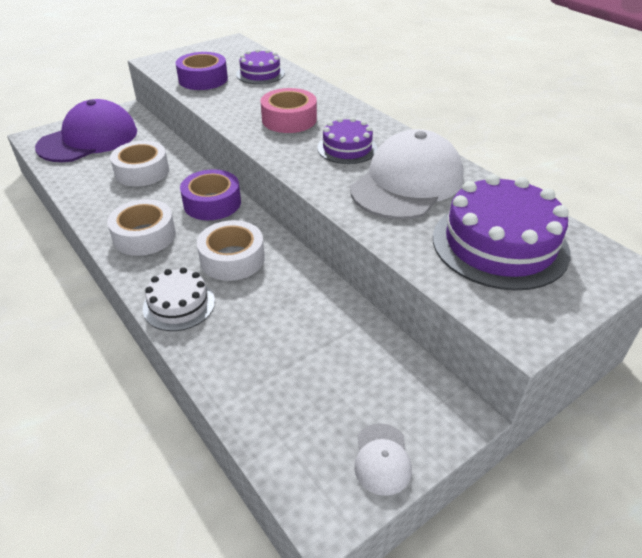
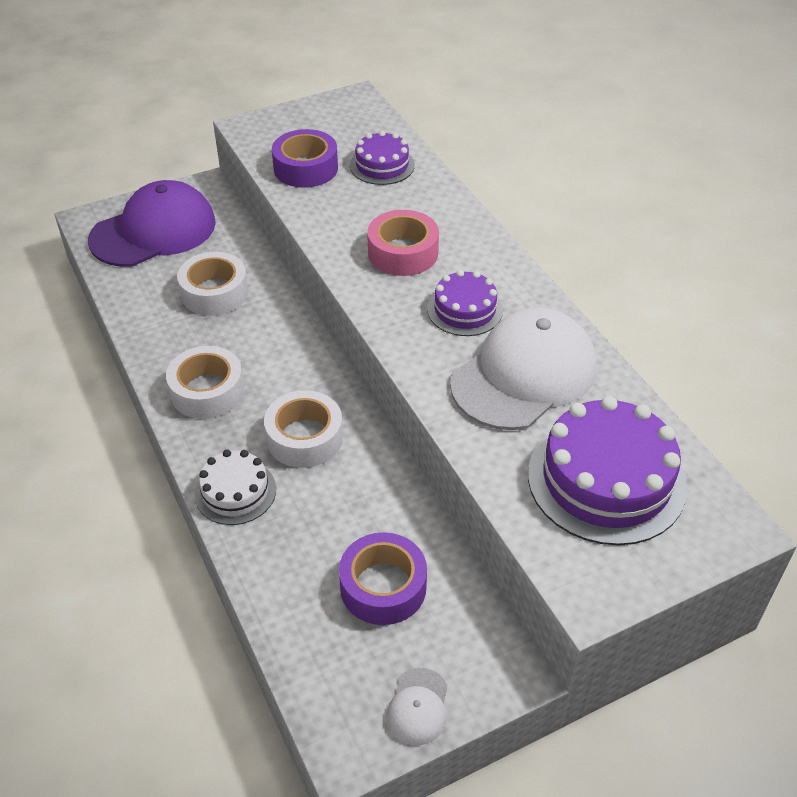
camera: 10 degrees right, 5 degrees up
(212, 203) = (293, 352): purple tape -> purple tape (383, 587)

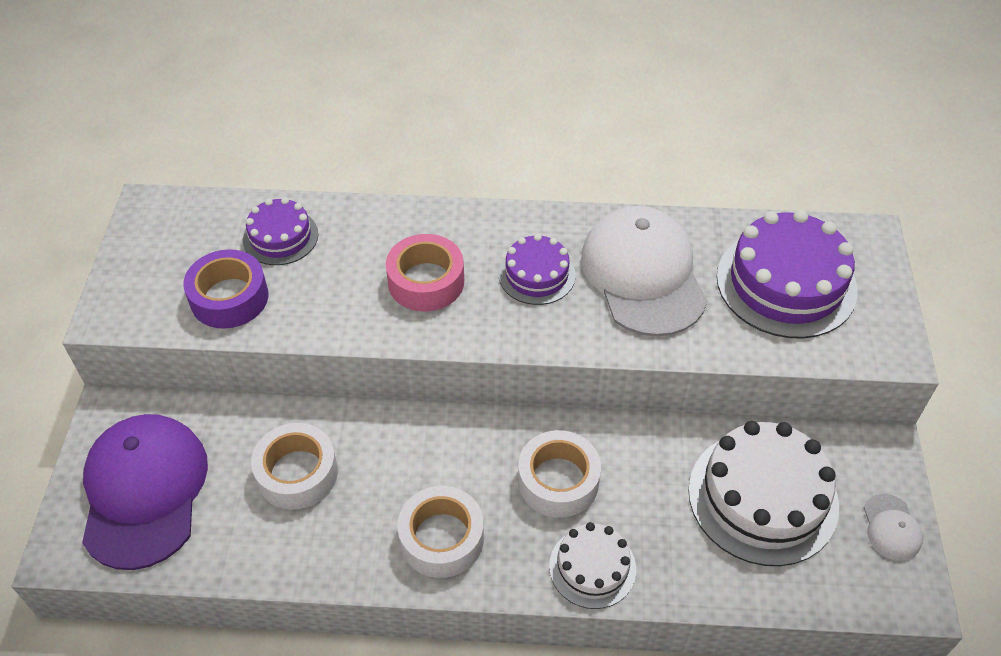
camera: 60 degrees left, 5 degrees up
(383, 587) = (763, 497): purple tape -> white cake
(418, 707) = (891, 527): white cap -> white cap turned 45 degrees clockwise

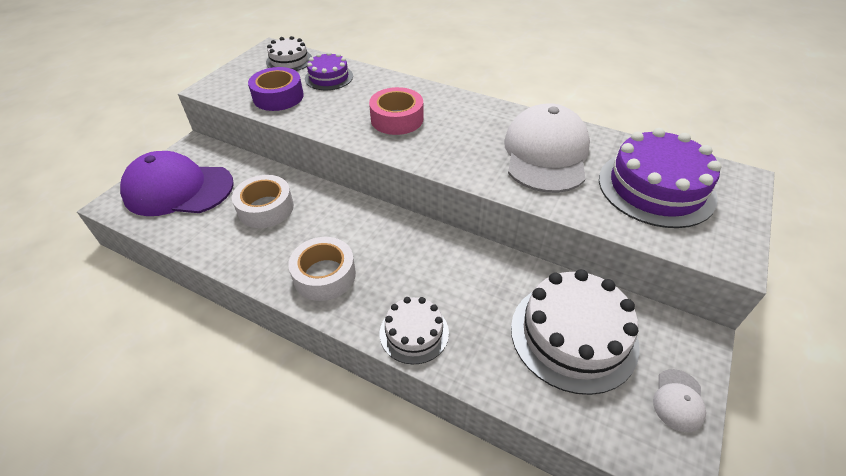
camera: 25 degrees right, 5 degrees down
(144, 491) = (178, 189): purple cap -> purple cap turned 105 degrees counterclockwise
(196, 223) = (289, 60): none -> white cake
(536, 275) = (470, 134): purple cake -> none
(558, 481) = (424, 269): white tape -> none

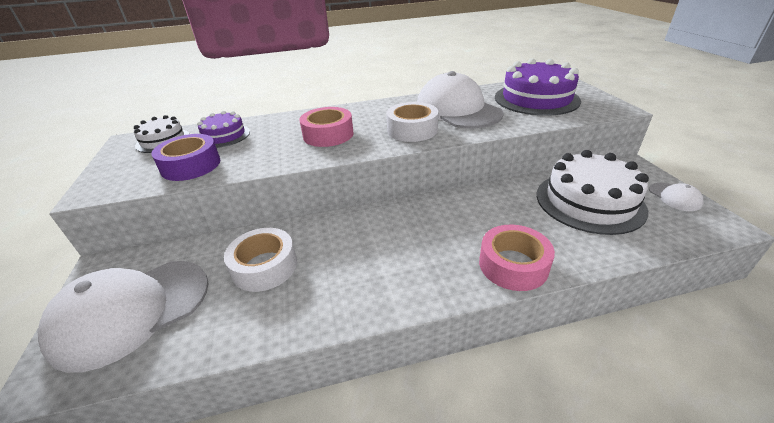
camera: 40 degrees left, 10 degrees down
(178, 189) = (131, 311): purple cap -> white cap
(324, 275) = (393, 277): white tape -> white tape (412, 130)
(414, 332) = (513, 265): white cake -> pink tape

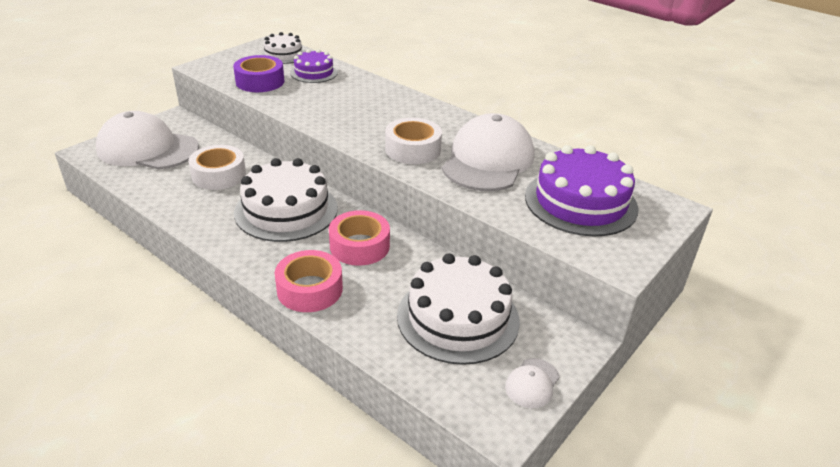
camera: 50 degrees right, 0 degrees up
(328, 135) = (360, 113): pink tape -> pink tape (359, 246)
(376, 240) = (286, 210): none -> white cake

